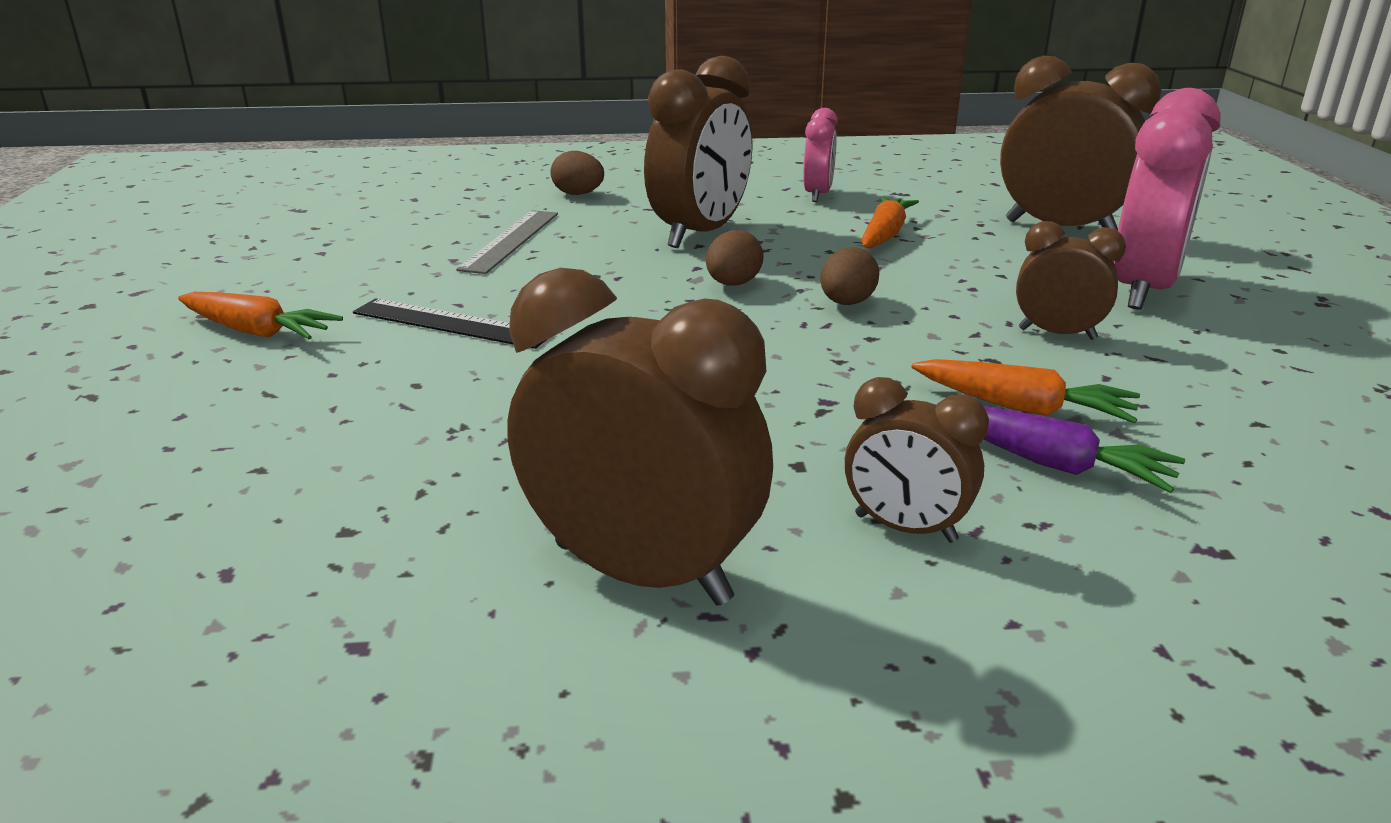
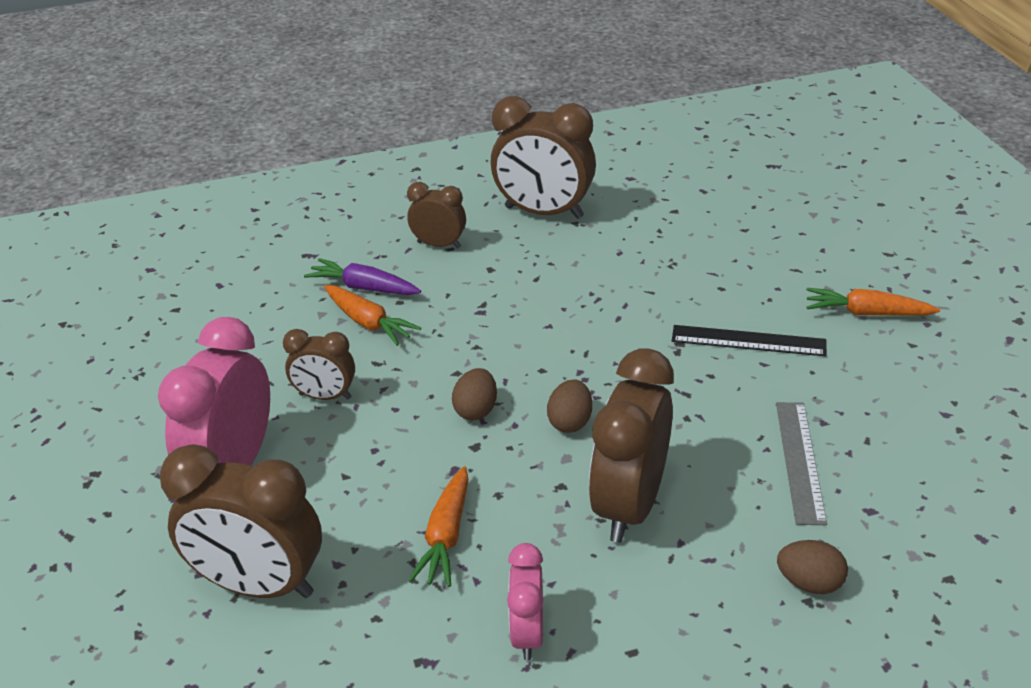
camera: 170 degrees right, 10 degrees up
(1023, 408) = (368, 323): orange carrot -> orange carrot turned 150 degrees counterclockwise

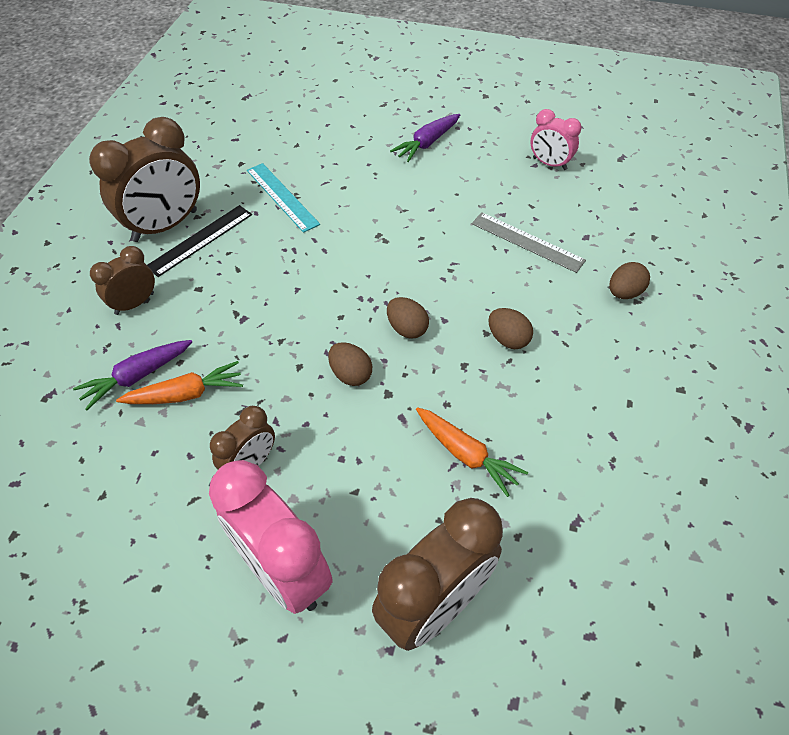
camera: 60 degrees left, 15 degrees up
(527, 634) = (585, 450): pink clock -> pink clock (549, 164)
(629, 505) = (508, 339): brown clock -> brown egg
(659, 257) = (282, 197): none -> turquoise ruler
(748, 341) = (405, 203): black ruler -> black ruler (200, 240)
(866, 313) = (427, 143): orange carrot -> purple carrot

